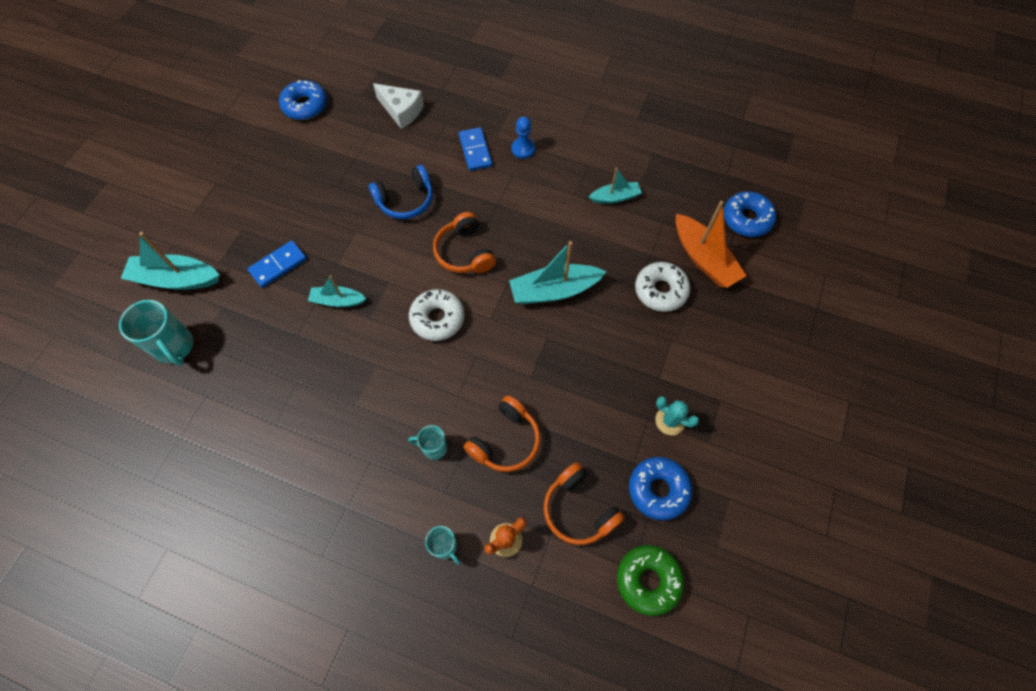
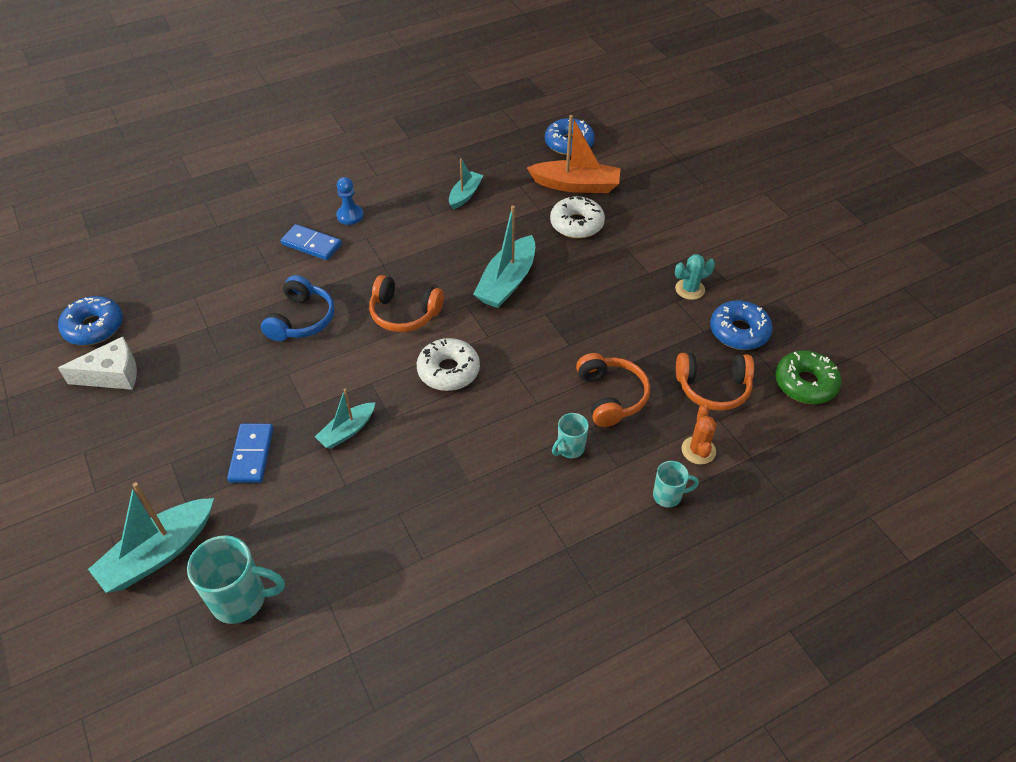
camera: 50 degrees left, 15 degrees down
(401, 111) = (201, 265): white cheese -> white cheese (112, 374)

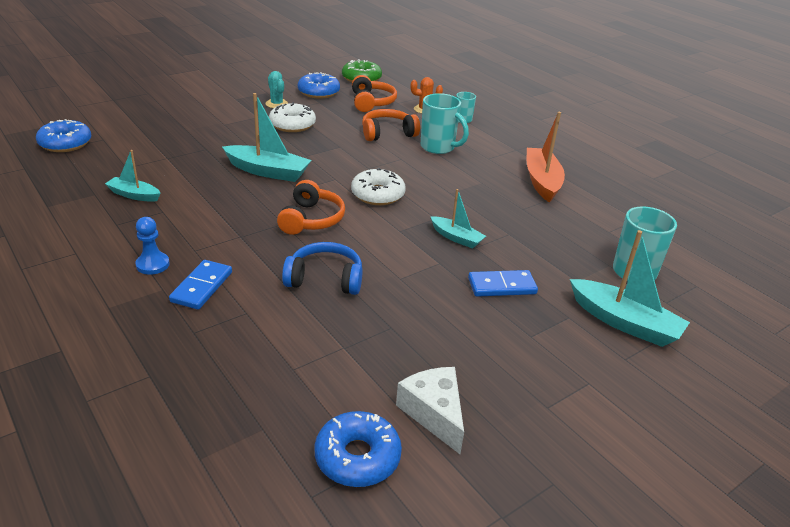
camera: 100 degrees left, 15 degrees down
(570, 448) = (438, 147): turquoise mug -> turquoise mug, size x1.75
(576, 185) = (135, 141): orange boat -> orange boat (542, 181)
(576, 224) = (193, 142): white donut -> white donut (292, 124)

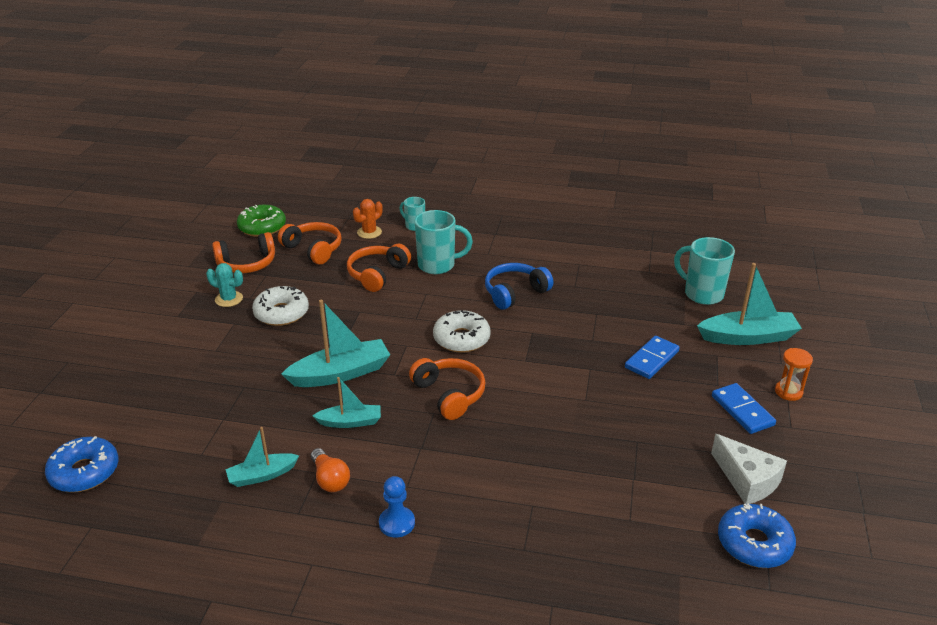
camera: 40 degrees left, 0 degrees up
(162, 219) = (330, 479): none -> orange light bulb
(201, 287) = (467, 511): blue domino -> blue domino (742, 410)
(318, 92) = (247, 264): blue donut -> orange headphones
(325, 279) = (540, 437): blue headphones -> blue headphones (515, 293)
(434, 413) = (747, 480): white cheese -> white cheese turned 150 degrees counterclockwise
(456, 238) = (570, 340): turquoise boat -> turquoise boat (350, 422)
(542, 181) = (553, 253): orange boat -> none
(592, 382) = (788, 392): none -> orange hourglass

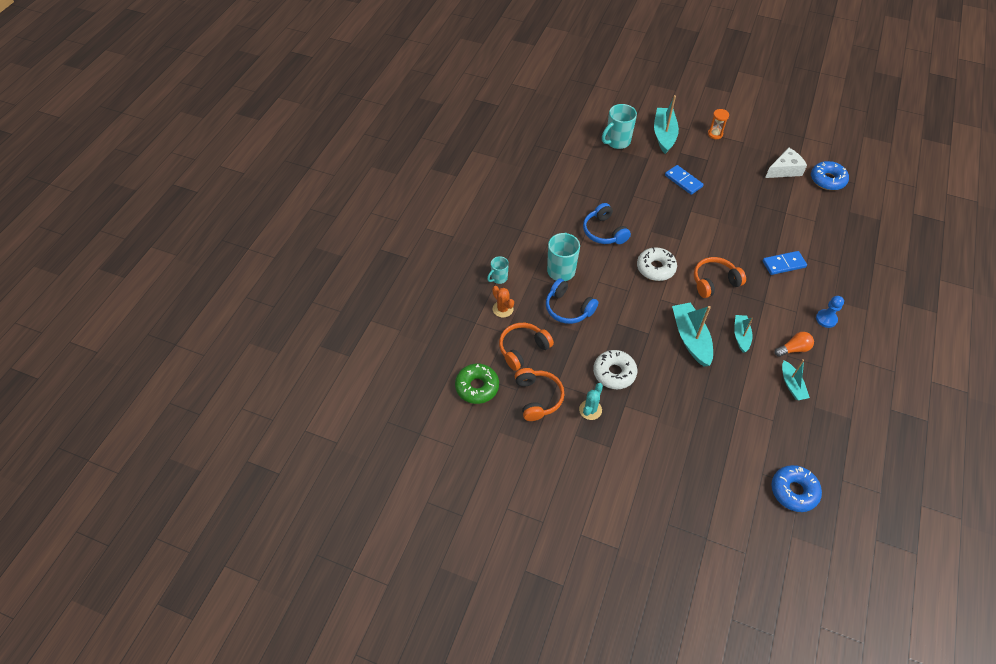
camera: 80 degrees left, 20 degrees up
(377, 274) = (568, 308): orange headphones -> blue headphones
(742, 410) = (730, 156): blue domino -> blue domino (783, 264)

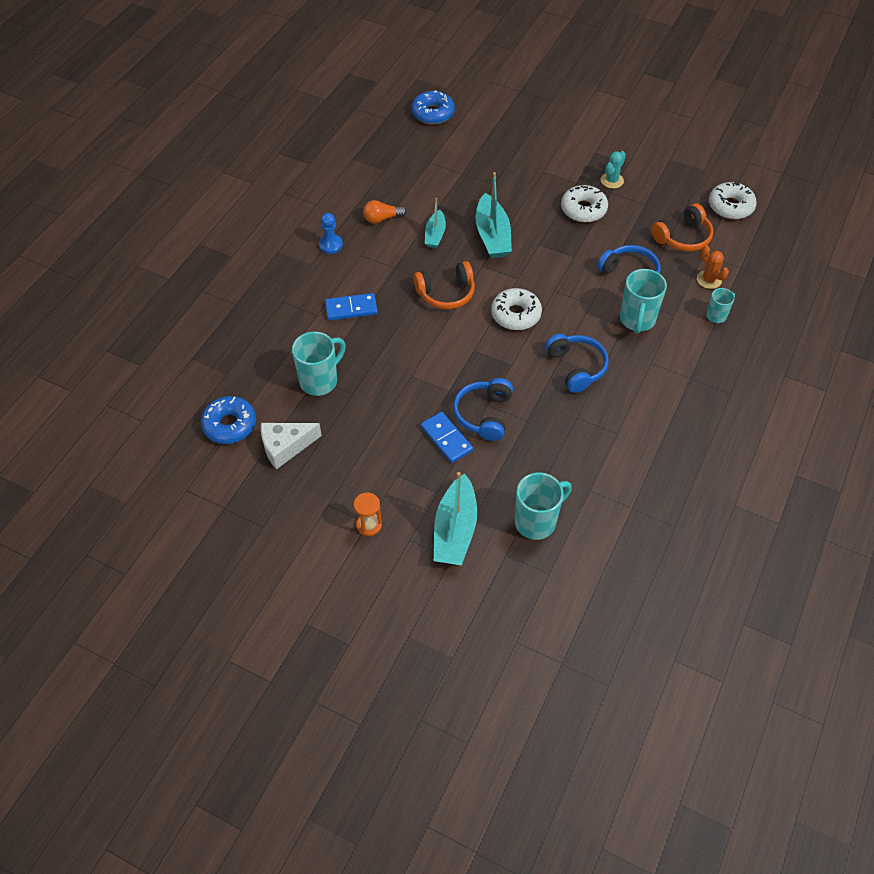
camera: 175 degrees left, 0 degrees up
(477, 387) = (730, 206): green donut -> white donut
(538, 398) = (665, 193): orange headphones -> none
(662, 197) = (484, 414): none -> blue headphones
(782, 211) = (320, 380): none -> turquoise mug
(792, 385) = (399, 188): turquoise boat -> none

